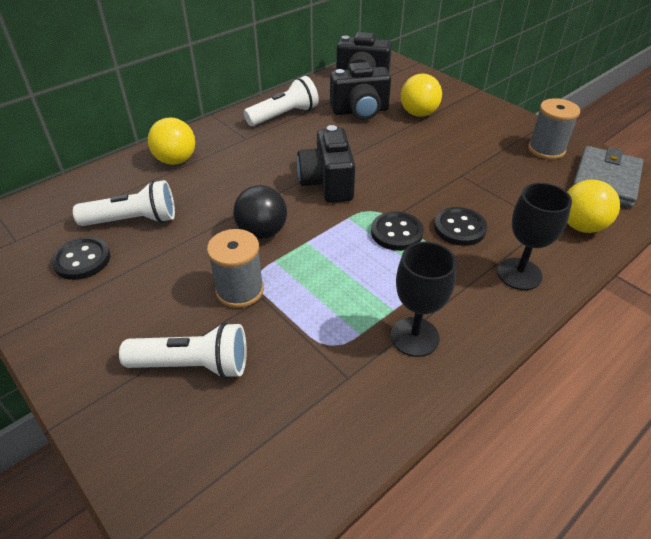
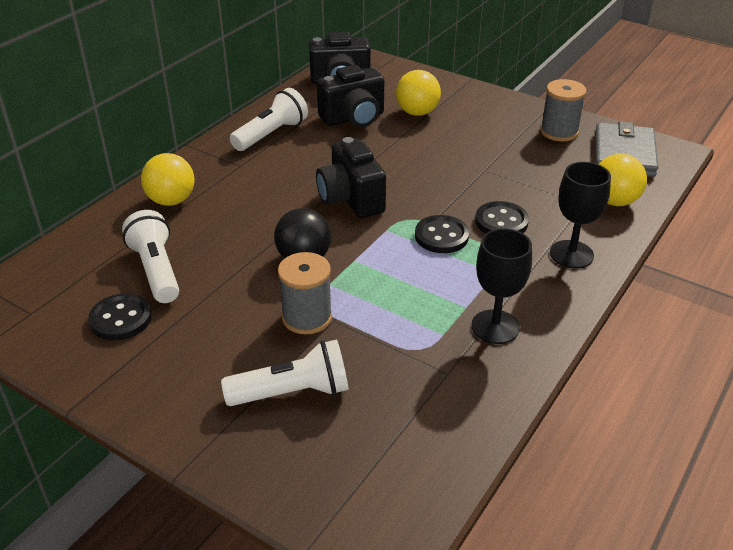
camera: 15 degrees left, 5 degrees down
(133, 220) = (156, 270): white flashlight -> white flashlight turned 90 degrees counterclockwise

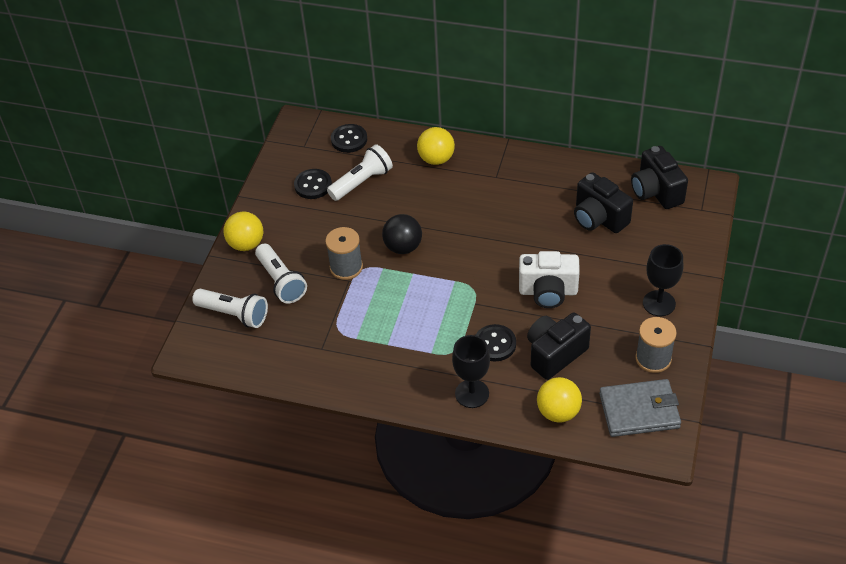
camera: 75 degrees right, 10 degrees up
(271, 134) = (547, 178): white flashlight -> white flashlight (234, 314)
(351, 199) = (482, 250): black camera -> black camera (555, 354)
(417, 112) = (631, 255): yellow ball -> yellow ball (246, 244)
(440, 170) = (548, 292): none -> white camera
(441, 236) = (460, 313): black button -> black button (349, 139)
(495, 327) = (373, 363): black goblet -> black goblet (659, 303)

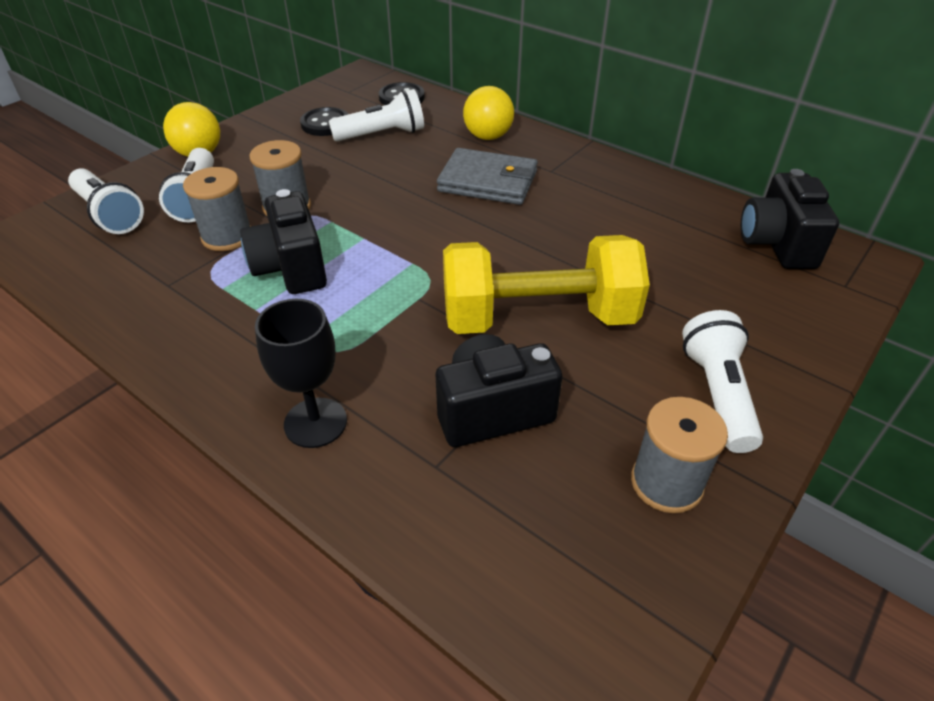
camera: 20 degrees right, 5 degrees down
(327, 303) = (227, 236): none -> grey spool
(403, 247) = (375, 207): black ball -> none
(495, 344) = (407, 362): black button -> none
(548, 292) = (538, 318): white camera -> yellow dumbbell
(558, 412) = (436, 512): yellow ball -> none
(598, 218) = (670, 251): black camera -> black camera (291, 268)
(639, 410) = (592, 573): grey wallet -> grey wallet (488, 181)
(659, 303) = (717, 394): black goblet -> white flashlight

